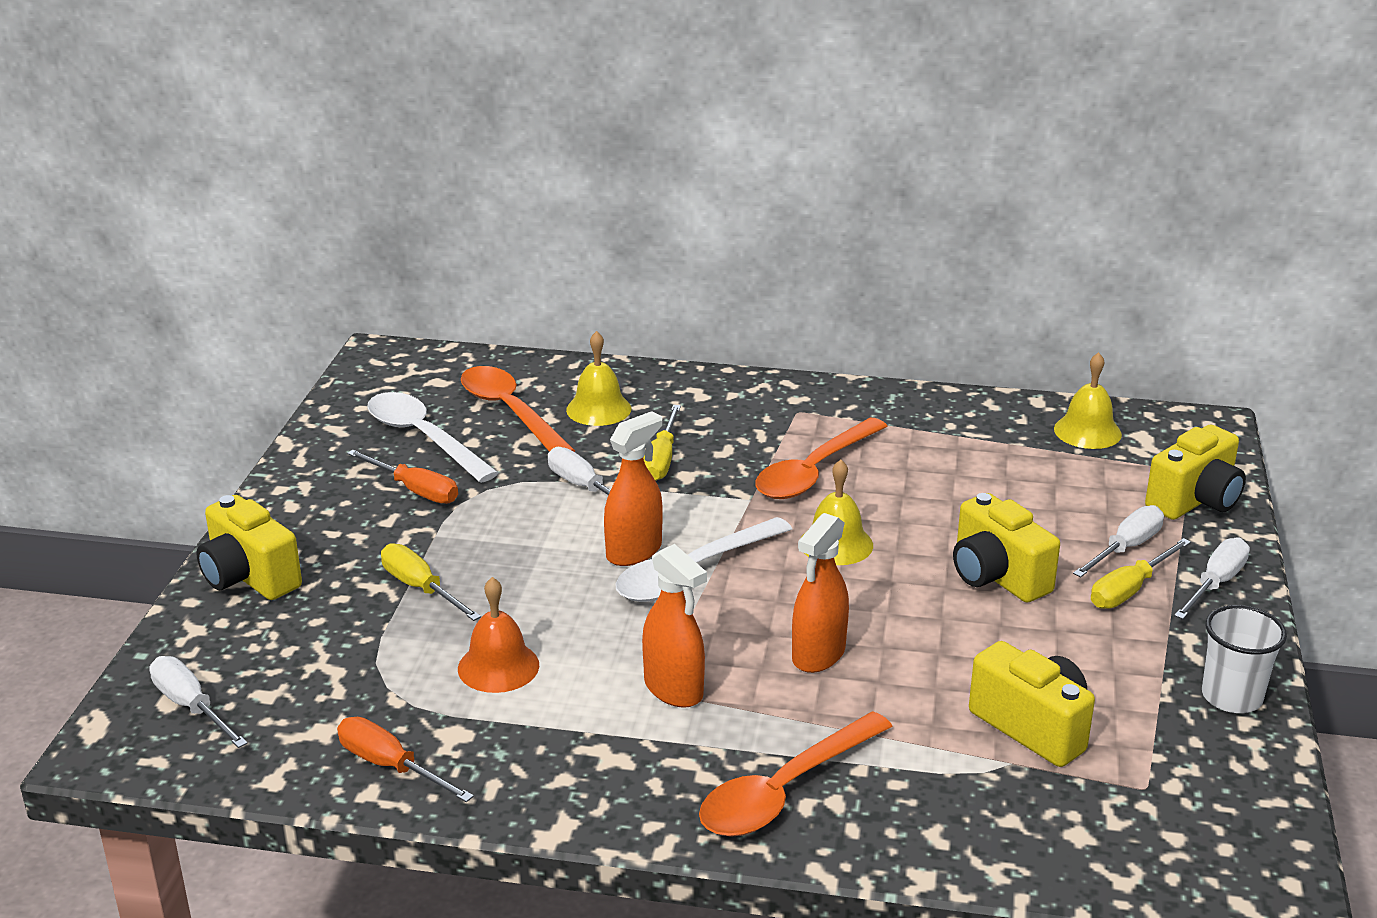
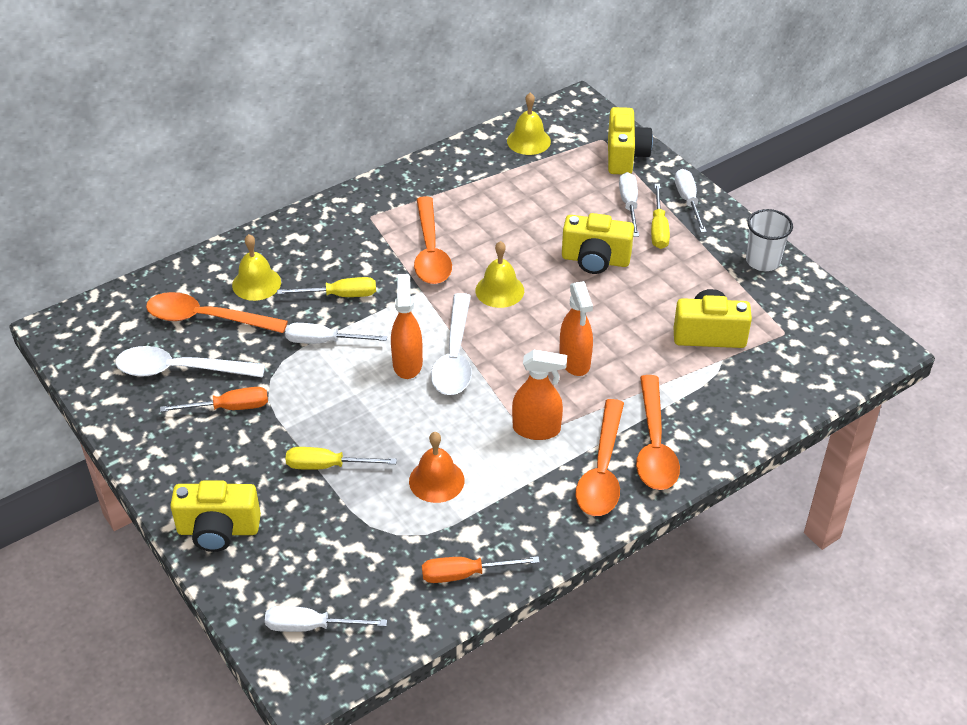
camera: 45 degrees left, 15 degrees up
(661, 459) = (340, 295): yellow screwdriver -> yellow screwdriver turned 60 degrees counterclockwise
(683, 774) = (602, 471): none -> orange spoon

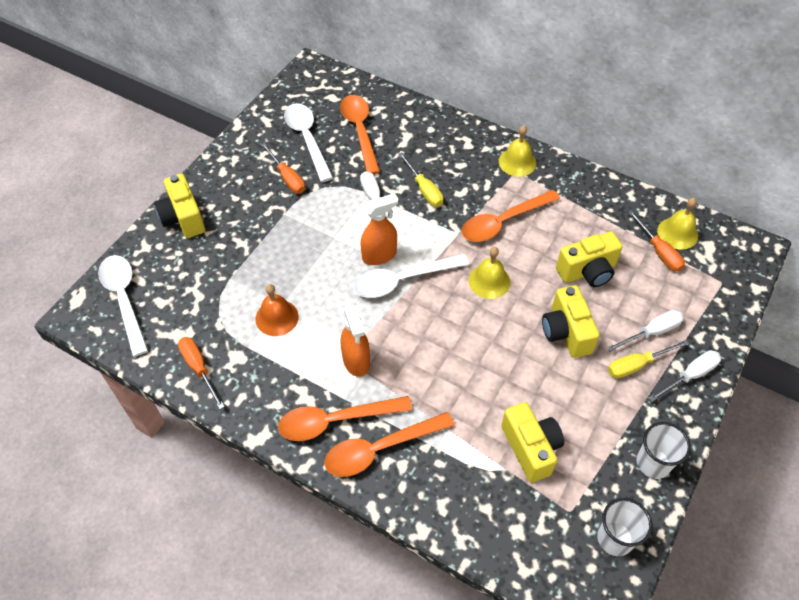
camera: 65 degrees right, 10 degrees up
(256, 283) = (407, 141): yellow bell -> yellow bell (517, 162)
(311, 626) = (124, 299): white screwdriver -> white spoon
(327, 466) = (261, 250): yellow screwdriver -> none
(541, 162) = (659, 251): none -> orange screwdriver
(575, 361) = (441, 360): orange spray bottle -> none
(625, 156) = (713, 307): yellow camera -> yellow camera (587, 271)
(823, 315) = (615, 538): none -> white cup

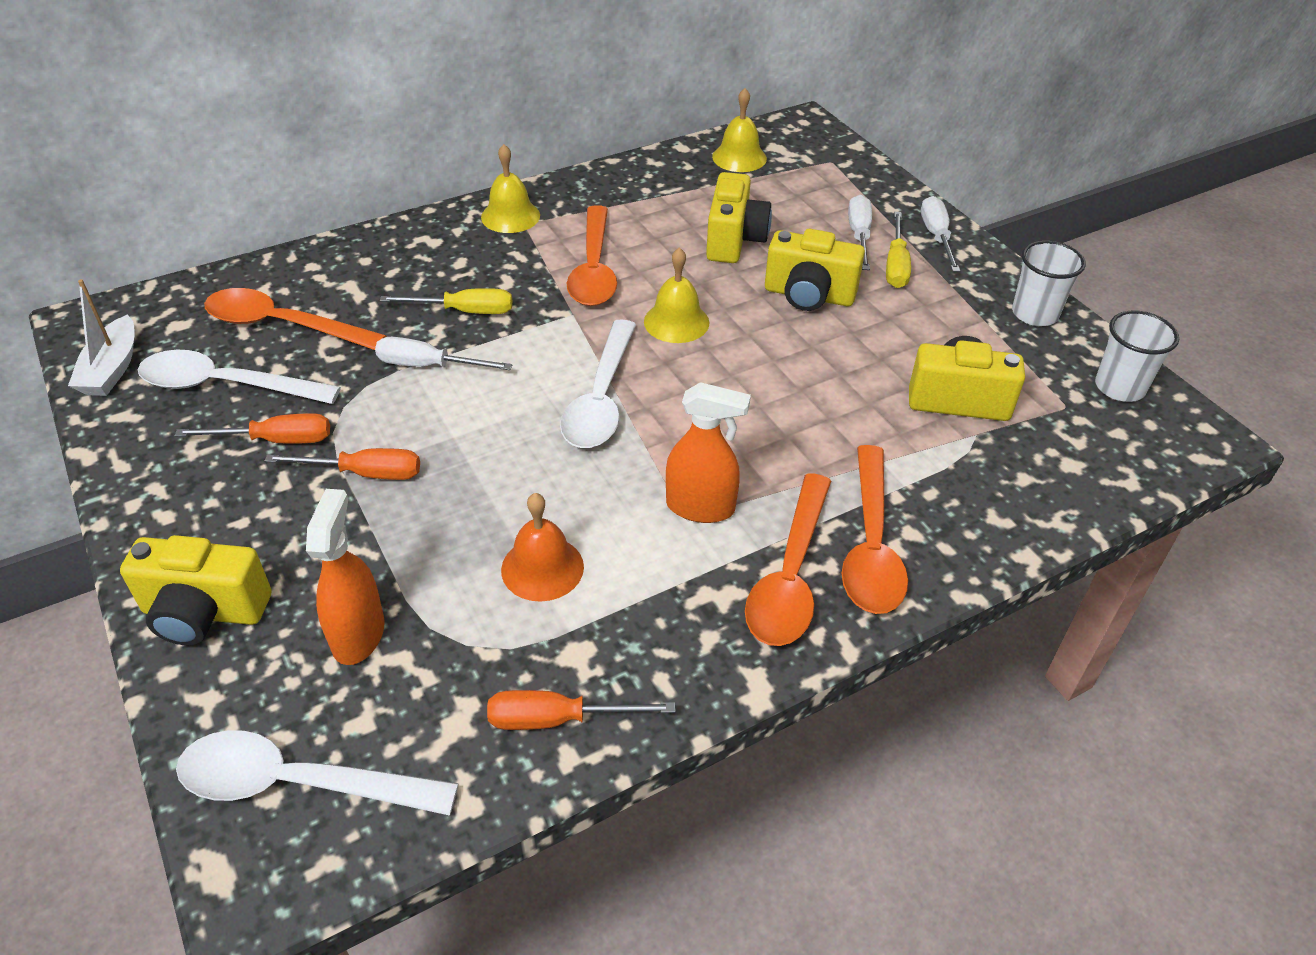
camera: 60 degrees left, 10 degrees down
(289, 97) = (112, 369): none -> white boat
(379, 255) = (534, 403): orange spray bottle -> orange spray bottle (358, 634)
(659, 251) = (752, 180): orange screwdriver -> orange screwdriver (364, 473)

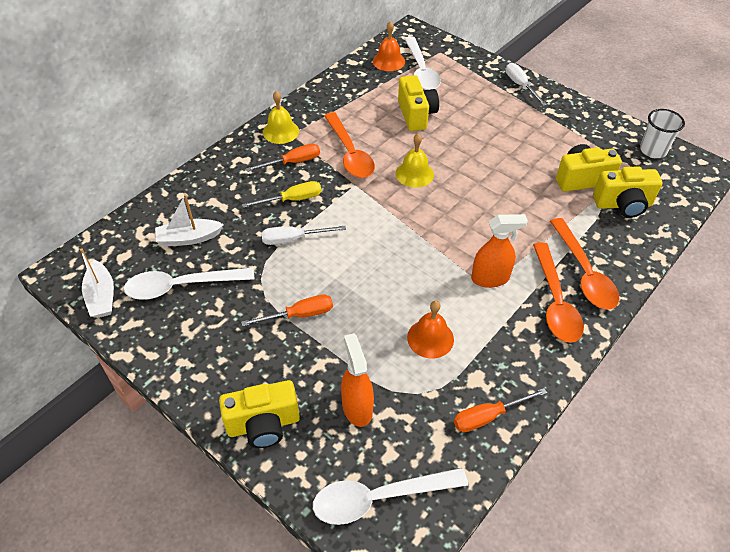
camera: 20 degrees left, 5 degrees up
(276, 440) = (235, 311): orange screwdriver -> orange screwdriver (293, 162)
(282, 325) = (189, 238): orange spoon -> white boat
(600, 399) = (402, 232): white spoon -> white spoon (421, 71)
(739, 157) = (388, 61): yellow bell -> orange bell
(809, 295) = (475, 139): yellow camera -> yellow camera (623, 205)
(859, 235) = (480, 95): white screwdriver -> none
(896, 265) = (509, 109): yellow screwdriver -> none
(1034, 314) = (592, 119): white cup -> none

